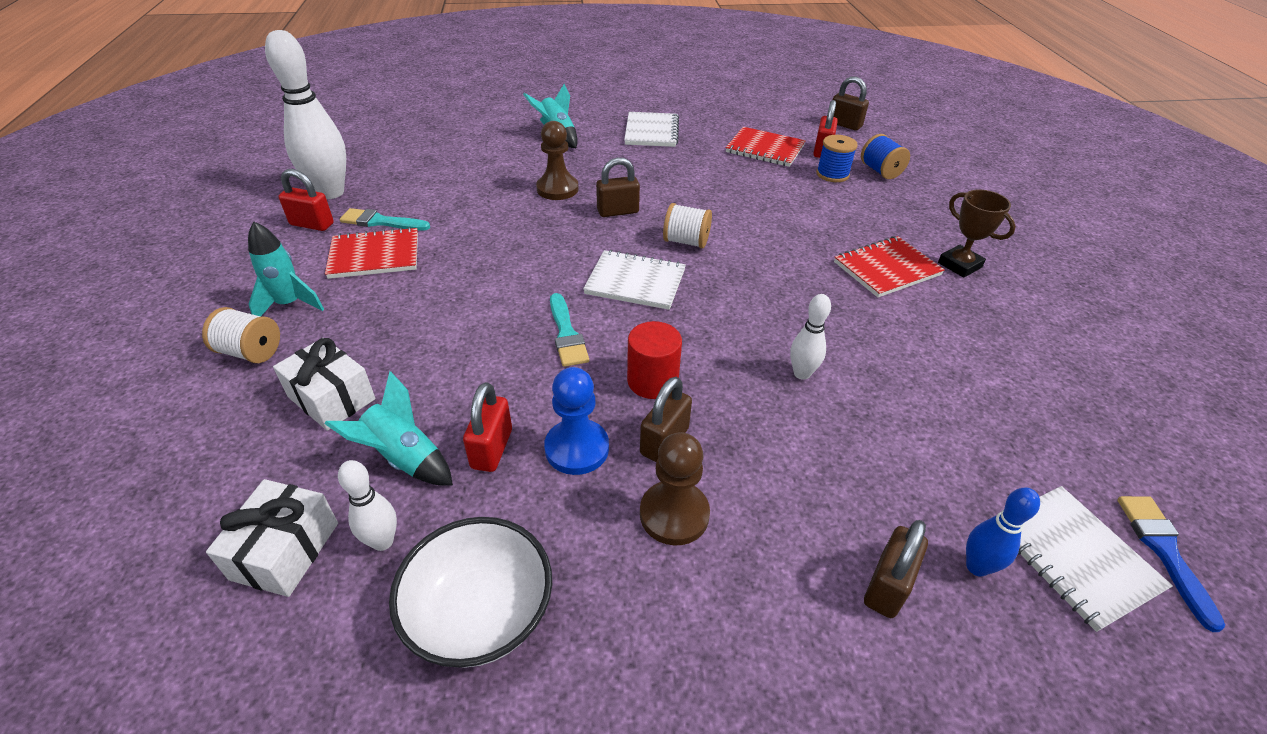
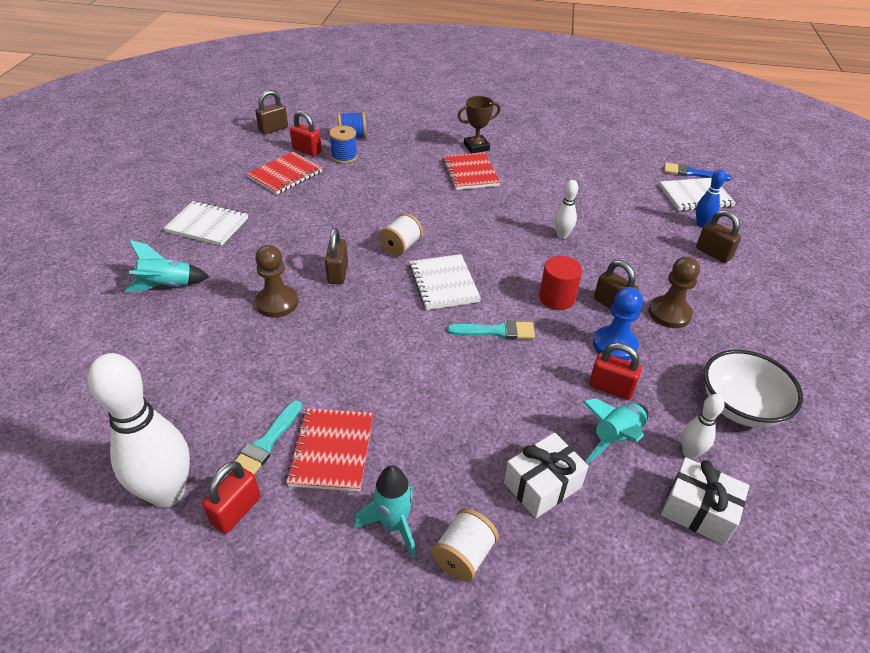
camera: 75 degrees left, 0 degrees up
(635, 282) = (443, 284): white notebook -> white notebook turned 45 degrees counterclockwise

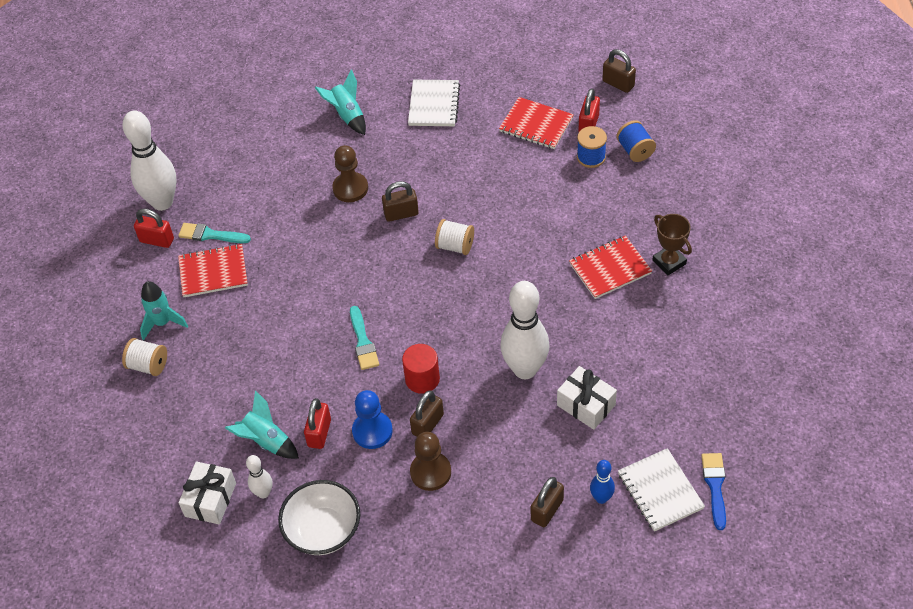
camera: 80 degrees right, 10 degrees up
(443, 284) = (413, 291): white notebook -> none
(542, 485) = (212, 400): white gift -> white gift (586, 405)
(562, 235) = (525, 369): white bowling pin -> white bowling pin, size x2.08

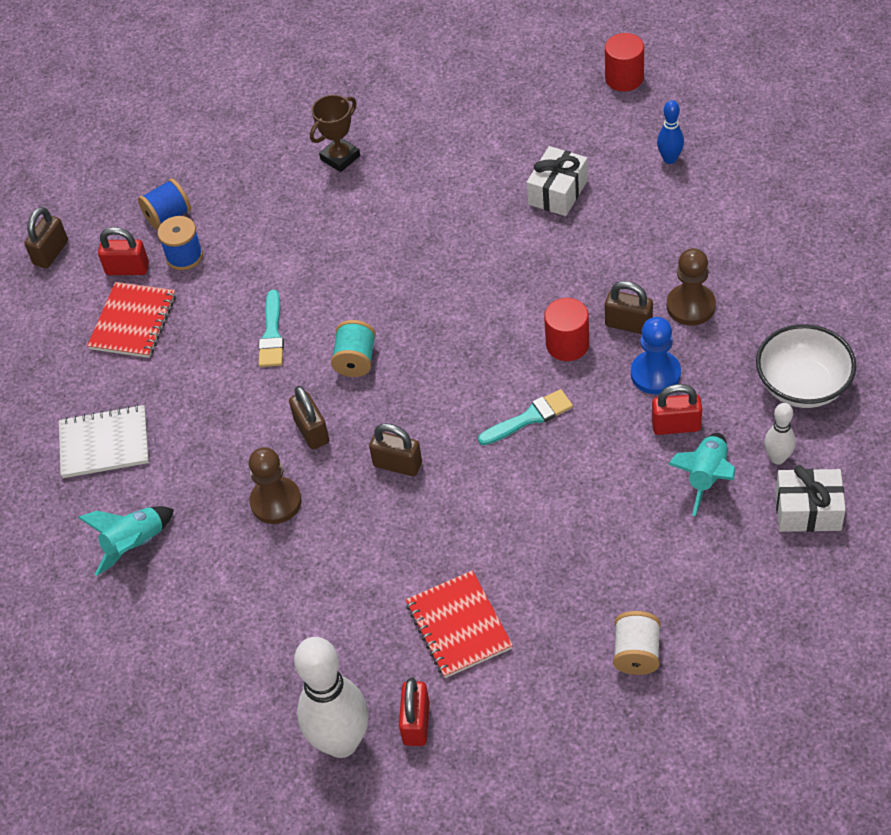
camera: 100 degrees left, 0 degrees up
(162, 323) = (561, 661): turquoise rocket -> none
(210, 235) = (392, 652): turquoise brush -> turquoise brush (272, 334)
(455, 246) = (355, 360): white spool -> turquoise spool
(525, 369) = (525, 253): white bowling pin -> none
(547, 510) = (700, 198): brown padlock -> brown padlock (397, 464)
(610, 269) = (360, 206): red notebook -> none
(660, 491) = (644, 117): white notebook -> none
(715, 486) = (624, 78): blue brush -> red cylinder

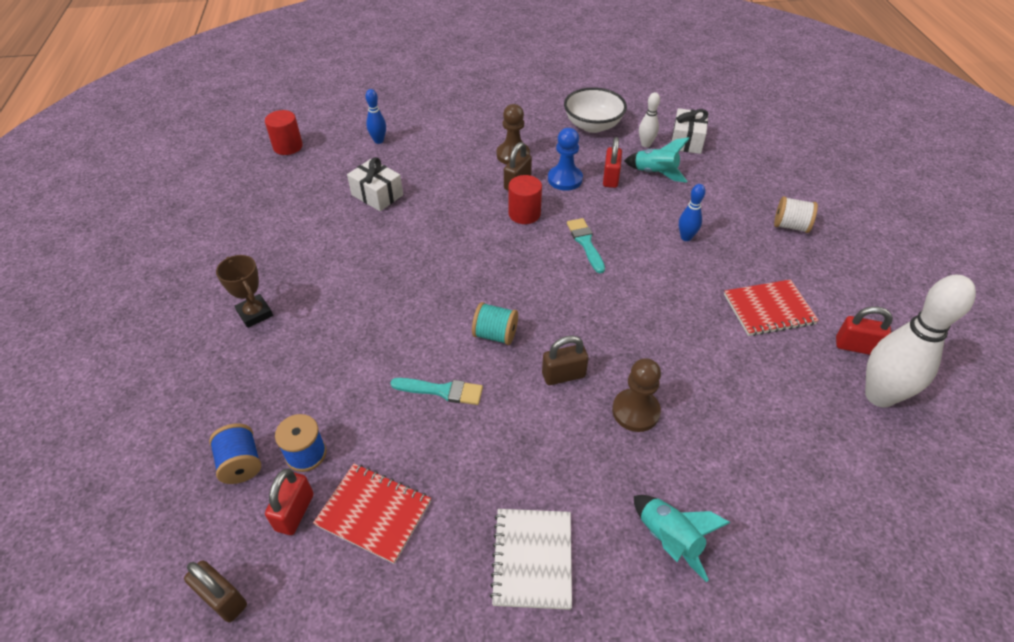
camera: 85 degrees left, 5 degrees down
(397, 464) = (612, 323): brown padlock -> none
(573, 526) = (686, 237): none -> blue bowling pin

